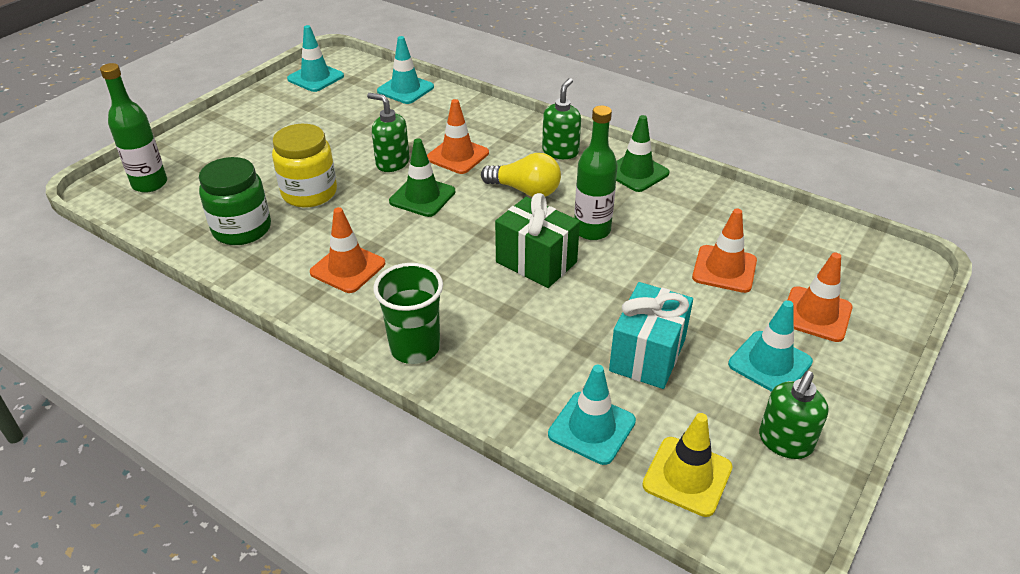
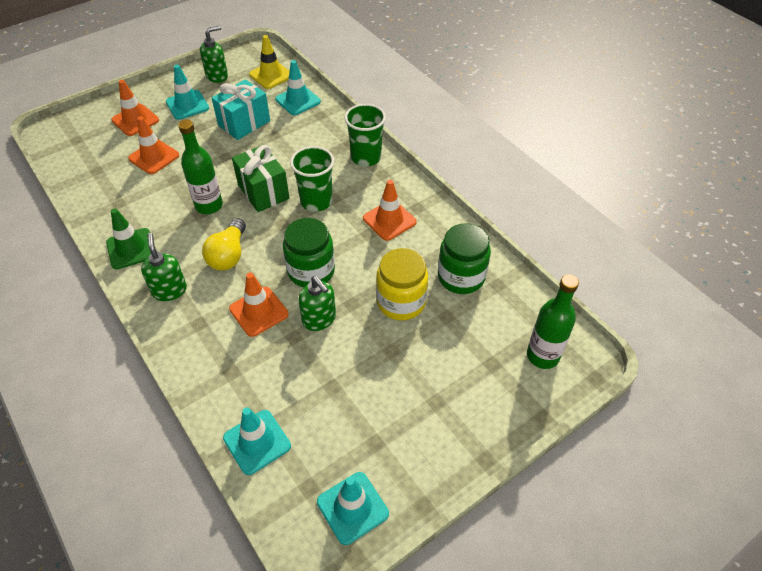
camera: 160 degrees left, 10 degrees up
(422, 197) = (311, 271): green traffic cone -> green jar
(457, 267) = (316, 201): none -> green cup
(525, 190) = (229, 255): yellow light bulb -> yellow light bulb turned 120 degrees counterclockwise
(560, 151) = (169, 290): green soap dispenser -> green soap dispenser turned 120 degrees clockwise

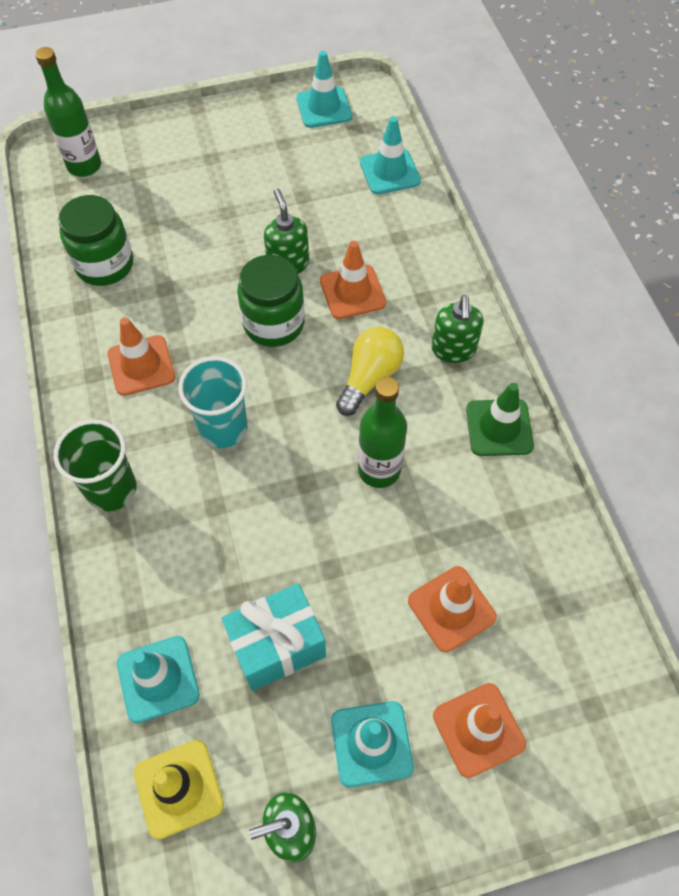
camera: 160 degrees left, 10 degrees up
(263, 192) = (292, 471): green gift -> none
(316, 201) = (223, 428): green cup -> turquoise cup
(401, 302) = (189, 256): yellow jar -> none

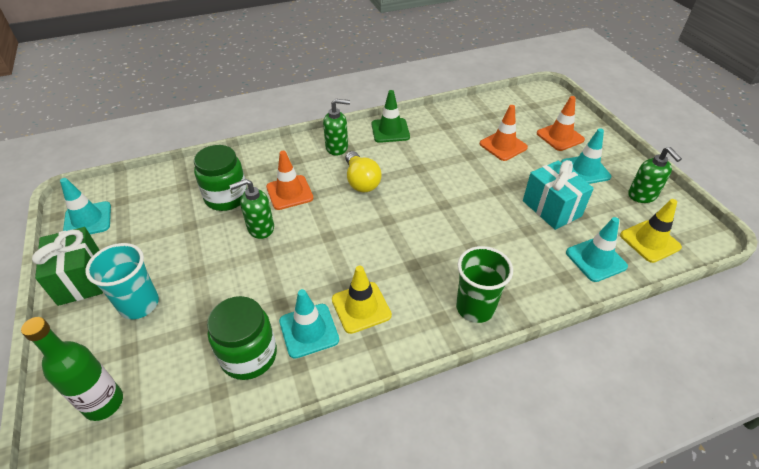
camera: 95 degrees left, 15 degrees down
(141, 365) = (361, 307): orange traffic cone -> yellow traffic cone
(223, 428) = (411, 249): turquoise cup -> turquoise cup (139, 304)
(234, 121) = (81, 279): none -> green gift
(274, 324) = (317, 231): green jar -> green jar (226, 197)
(369, 378) = (361, 181): yellow light bulb -> yellow light bulb turned 135 degrees counterclockwise
(379, 470) = (427, 174): green bottle -> none
(389, 172) = (175, 180): turquoise traffic cone -> turquoise traffic cone (309, 330)

